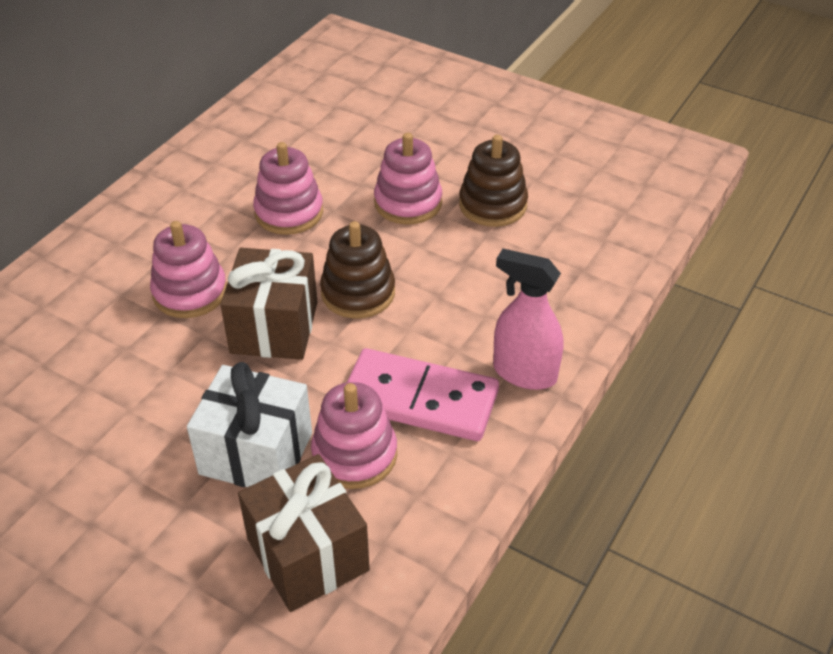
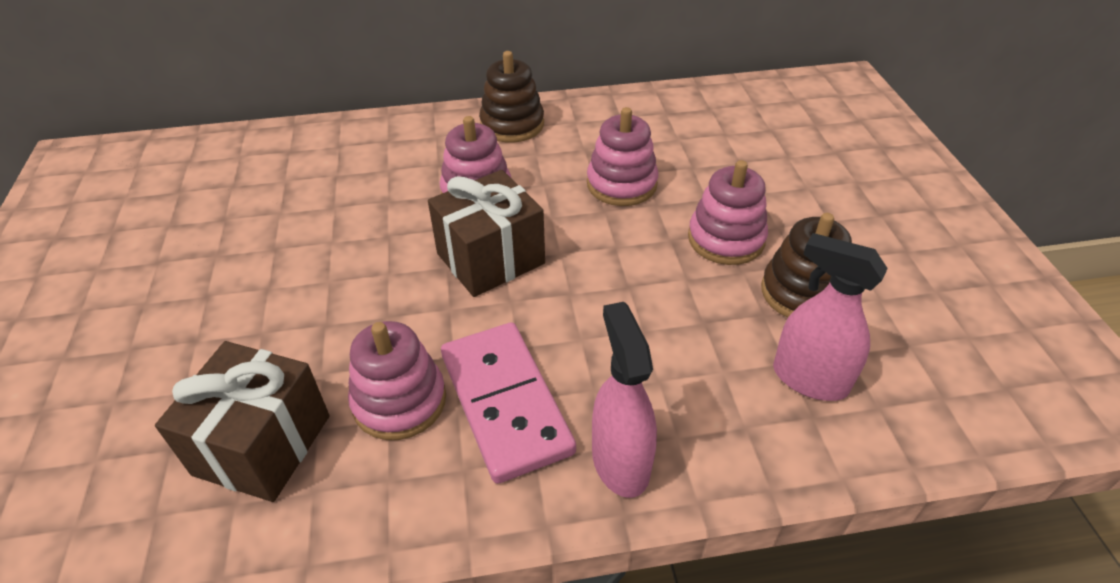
camera: 50 degrees right, 0 degrees up
(256, 453) = (347, 338): white gift -> none
(358, 293) = (584, 279): brown stacking toy -> brown stacking toy (512, 124)
(556, 251) = (809, 379): none -> pink spray bottle

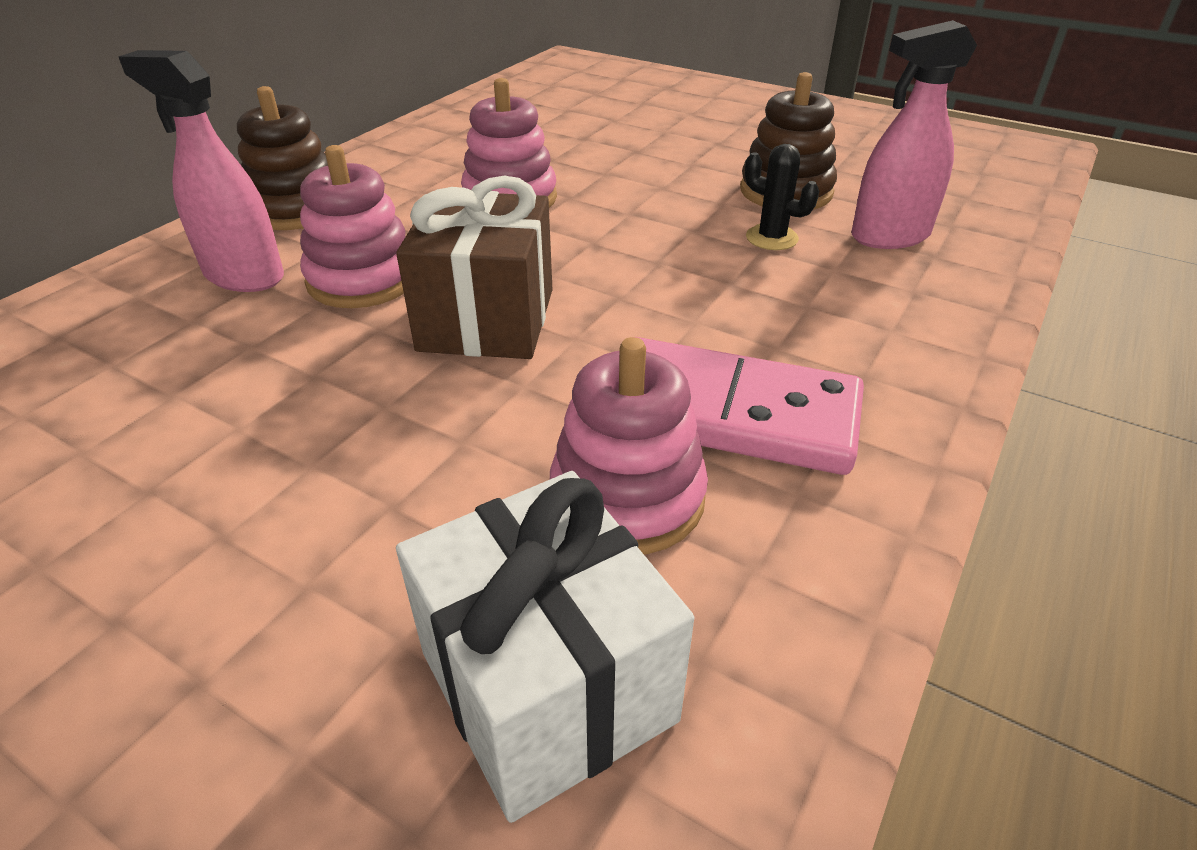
camera: 50 degrees left, 5 degrees down
(262, 445) = (547, 686): brown gift -> white gift
(620, 462) = (892, 377): pink spray bottle -> pink spray bottle (243, 276)
(724, 320) = (771, 238): none -> black cactus
(726, 239) = (671, 189): pink stacking toy -> none

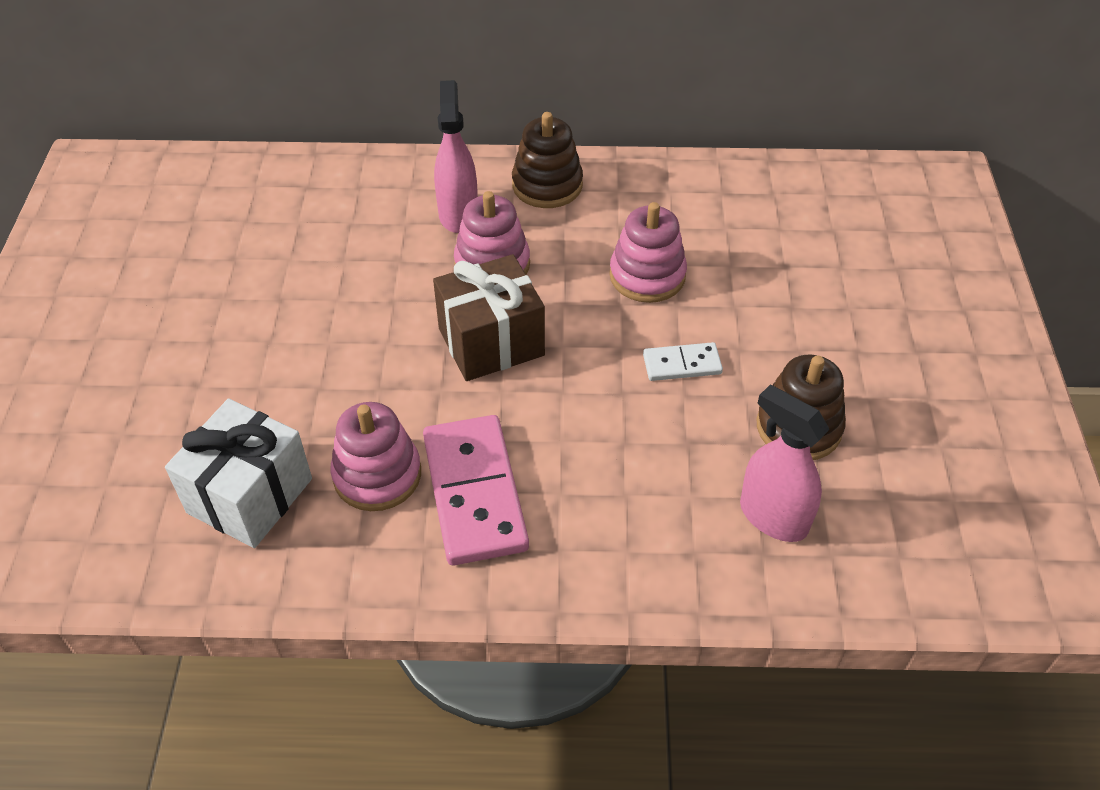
camera: 60 degrees right, 10 degrees up
(652, 219) = (682, 364): none -> white domino
(771, 238) = (709, 444): black cactus -> none

